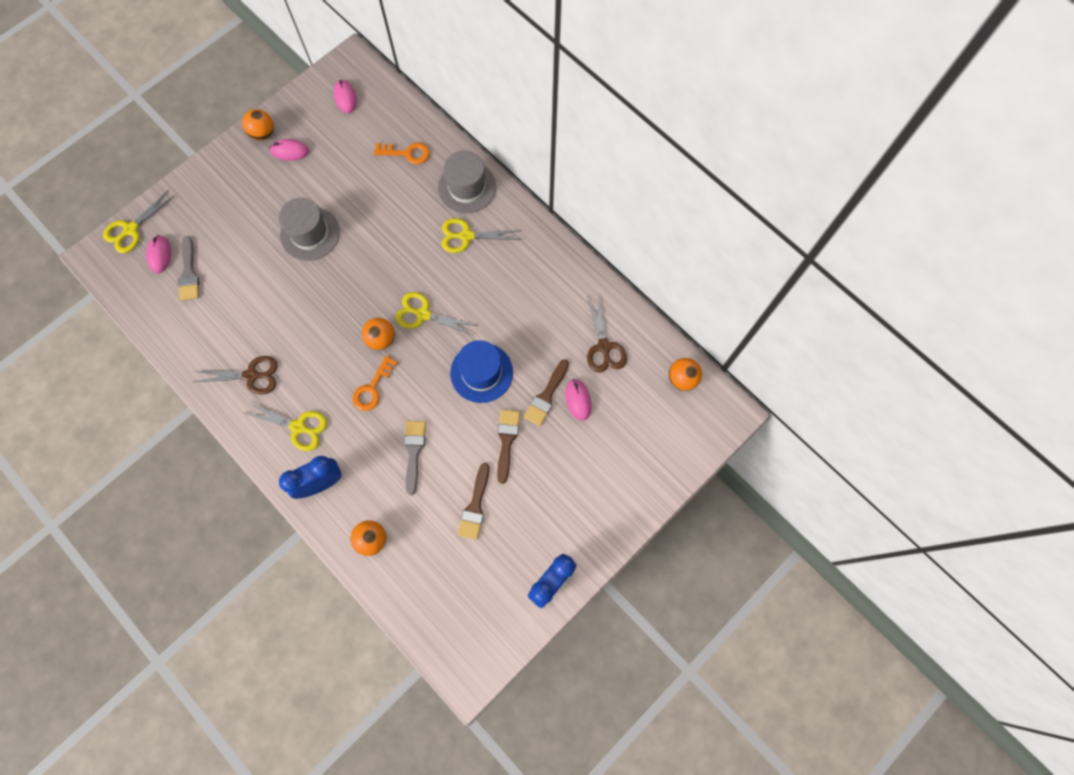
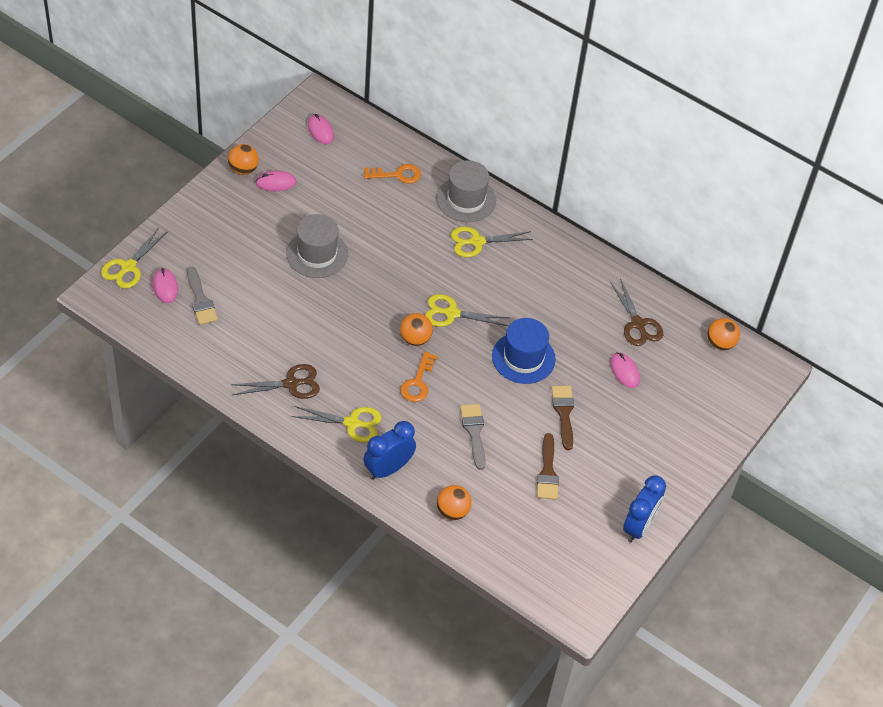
camera: 15 degrees left, 20 degrees down
(546, 396) = (592, 371): brown brush -> none

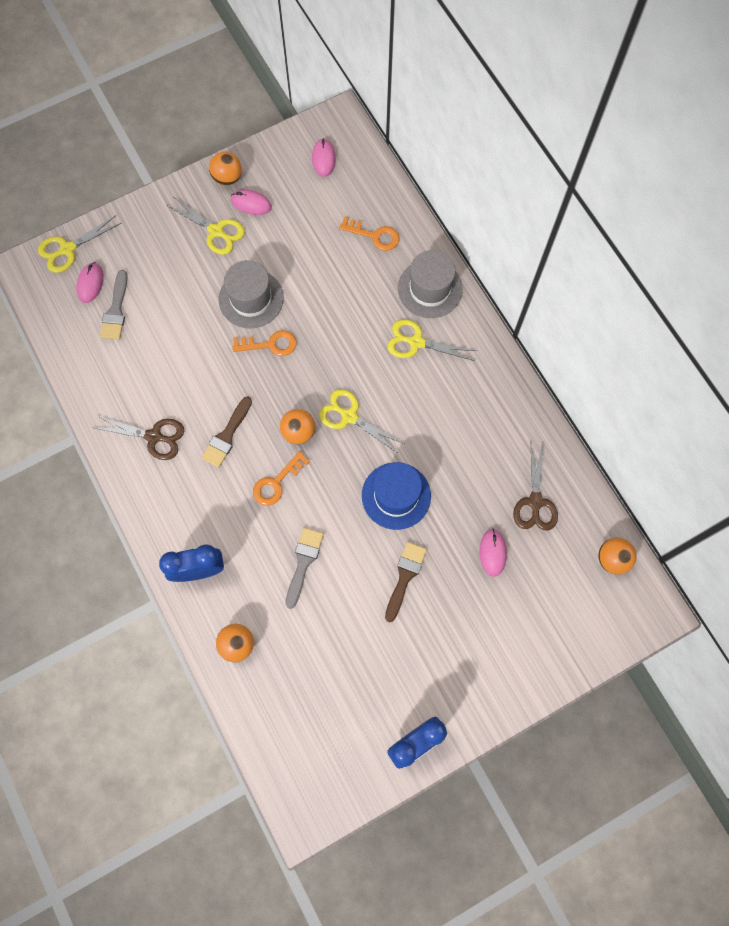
camera: 30 degrees right, 20 degrees up
(352, 423) = (190, 504): yellow scissors -> yellow scissors (216, 231)
(353, 282) = (270, 344): none -> orange key
(547, 472) = (354, 638): brown brush -> brown brush (226, 436)

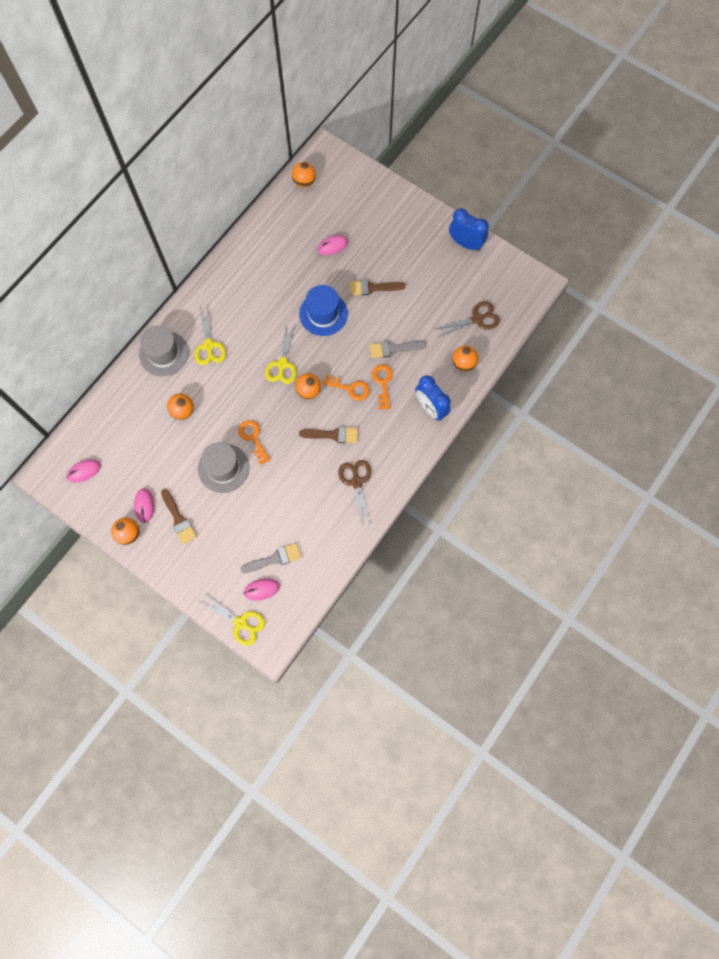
camera: 115 degrees left, 0 degrees up
(216, 231) = (179, 519): yellow scissors -> brown brush
(344, 282) = (183, 411): none -> orange ball
(374, 235) = (136, 407): orange key -> orange key (382, 383)
(535, 502) = (288, 235): brown scissors -> brown scissors (477, 319)

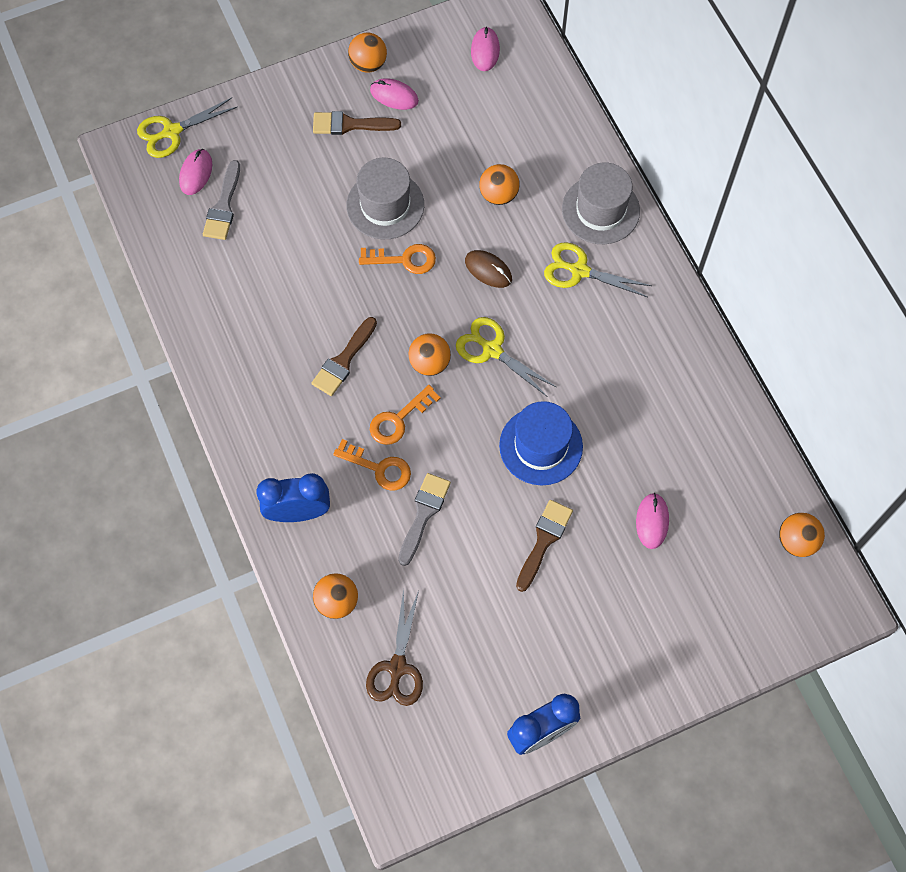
camera: 120 degrees right, 5 degrees down
(235, 391) = (488, 270): none -> brown mouse
(356, 482) = (257, 355): brown scissors -> none

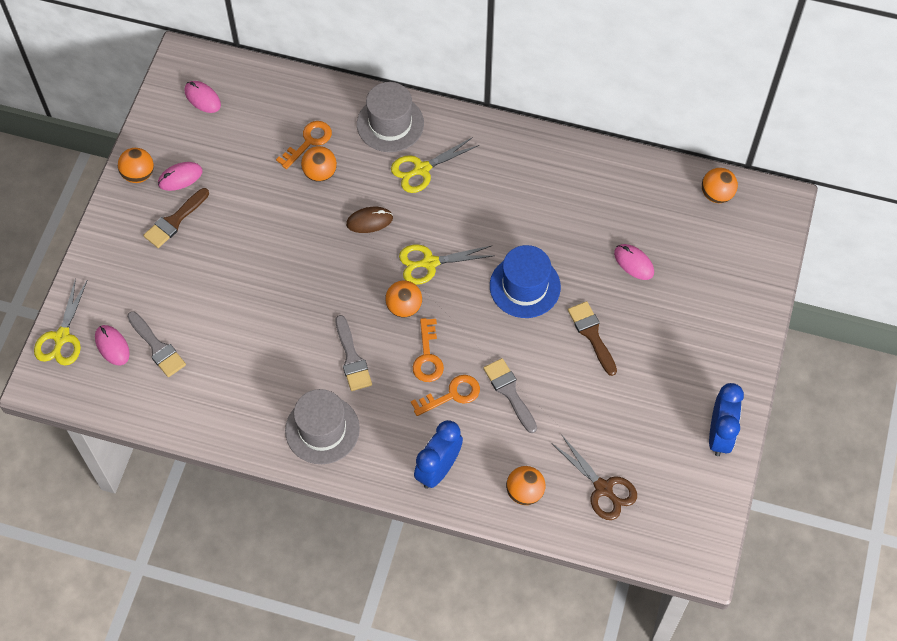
camera: 50 degrees left, 5 degrees down
(343, 361) = (352, 358): brown brush -> grey brush
(385, 205) = (259, 246): grey hat -> grey hat (322, 429)
(404, 259) = (312, 265): orange key -> orange key (308, 142)

